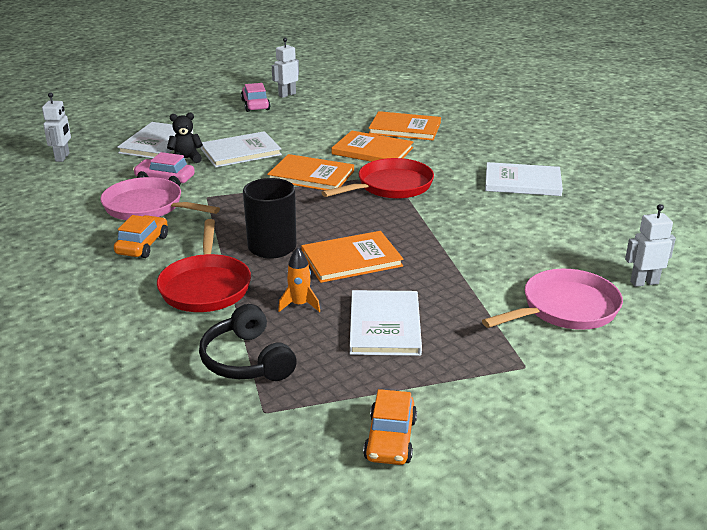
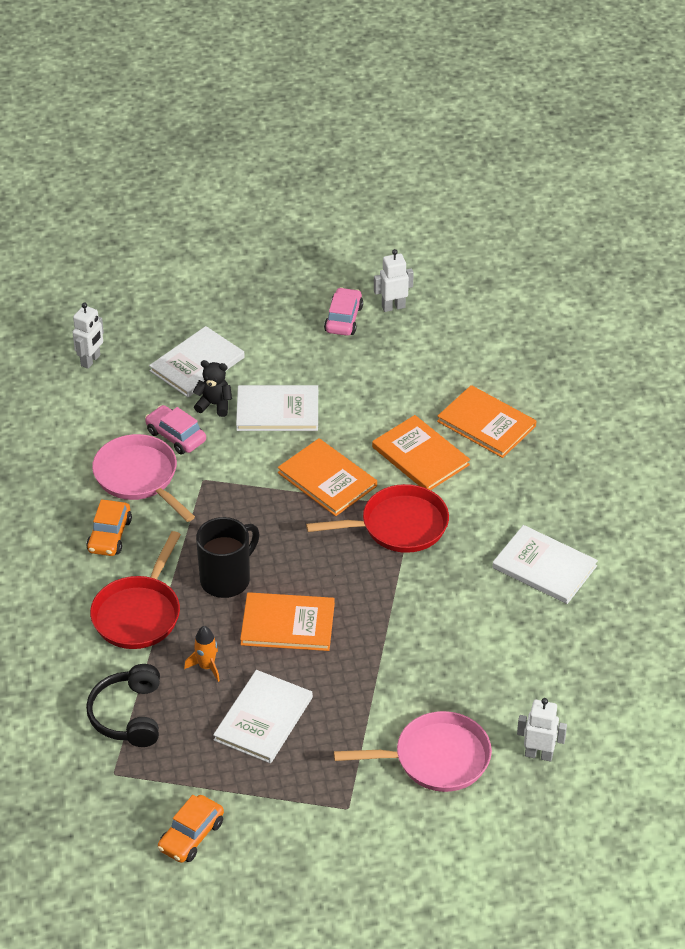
camera: 25 degrees right, 15 degrees up
(142, 245) = (109, 535): orange car -> orange car turned 150 degrees clockwise

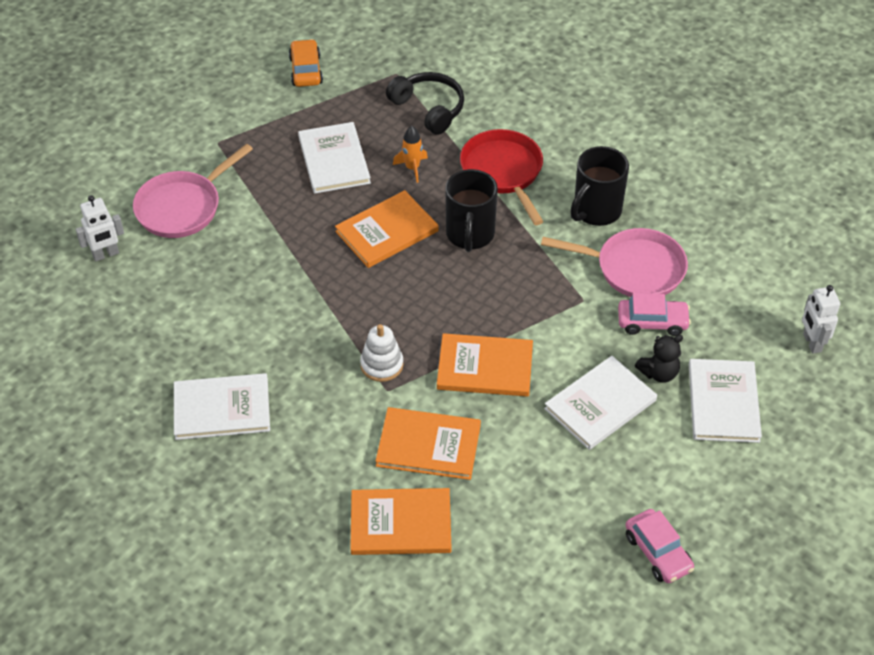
camera: 140 degrees right, 5 degrees up
(109, 535) = (596, 211): orange car -> black mug
(393, 307) = (628, 605): white robot -> none
(398, 526) = (382, 365): red pan -> white stacking toy

